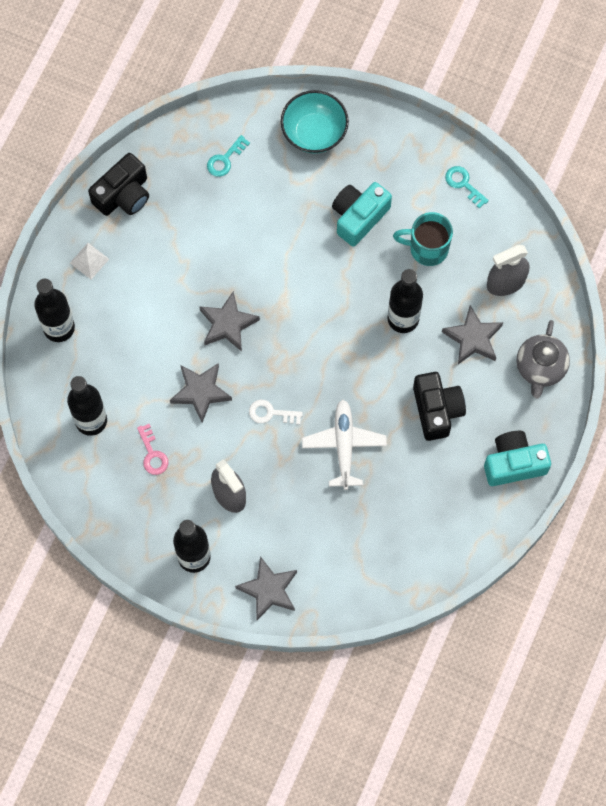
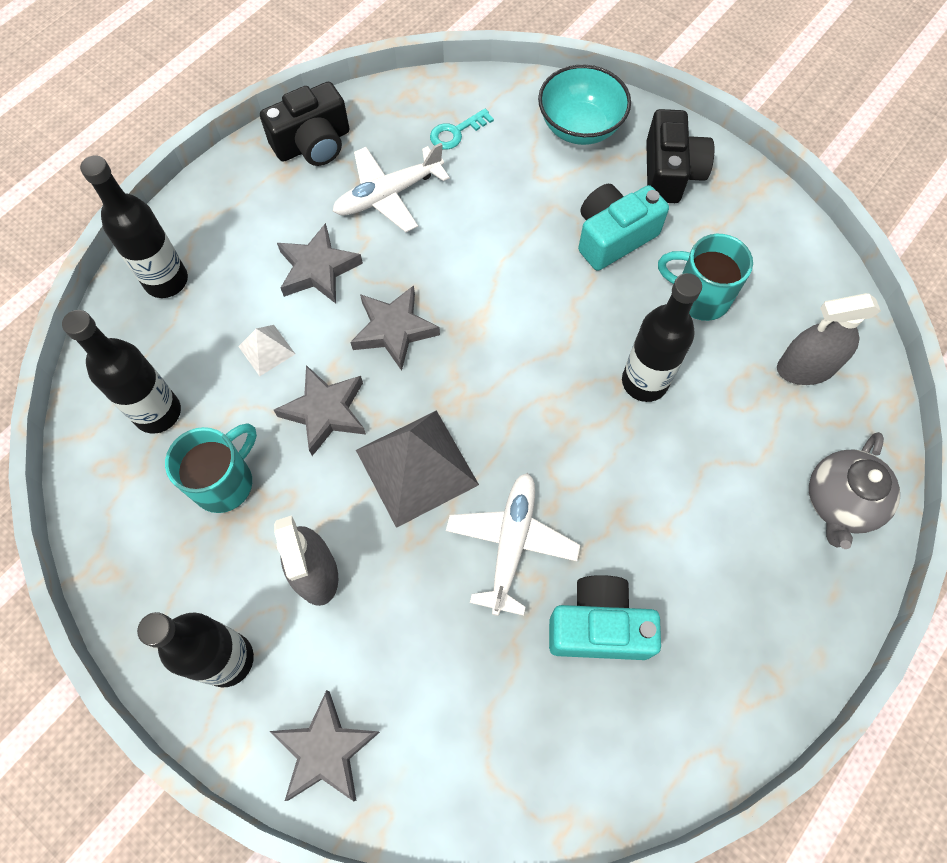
camera: 15 degrees right, 5 degrees down
(89, 261) = (239, 209): white pyramid -> white pyramid (266, 350)
(152, 454) = (225, 482): pink key -> turquoise mug
(192, 223) = (388, 195): none -> white plane
(271, 413) = (416, 467): white key -> grey pyramid
(437, 410) = (667, 526): black camera -> black camera (670, 173)
(463, 184) = (767, 229): turquoise key -> none
(473, 338) = (742, 433): grey star -> grey star (318, 269)
(514, 463) = (774, 643): turquoise camera -> turquoise camera (598, 626)

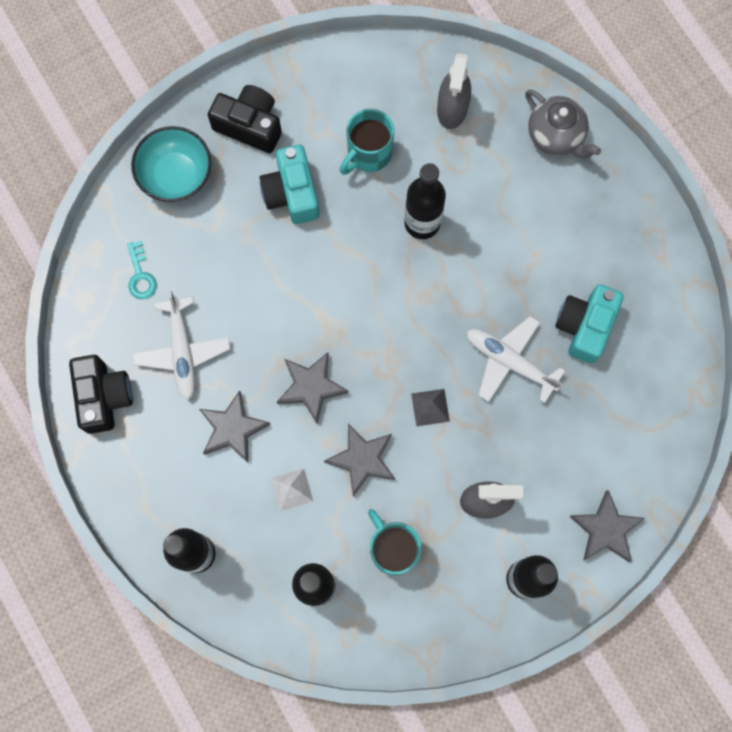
camera: 70 degrees left, 10 degrees up
(416, 467) = (430, 407): grey pyramid -> grey pyramid, size x0.48

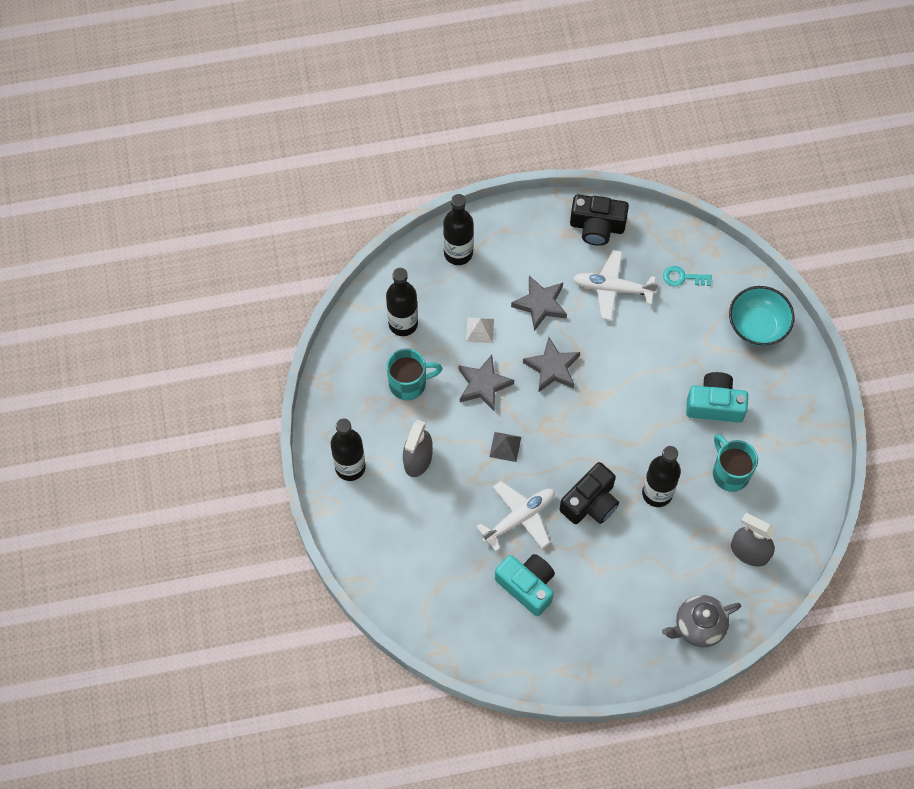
camera: 110 degrees right, 10 degrees down
(249, 125) = (783, 392): black camera -> black camera (590, 502)
(605, 529) = (363, 539): grey star -> none

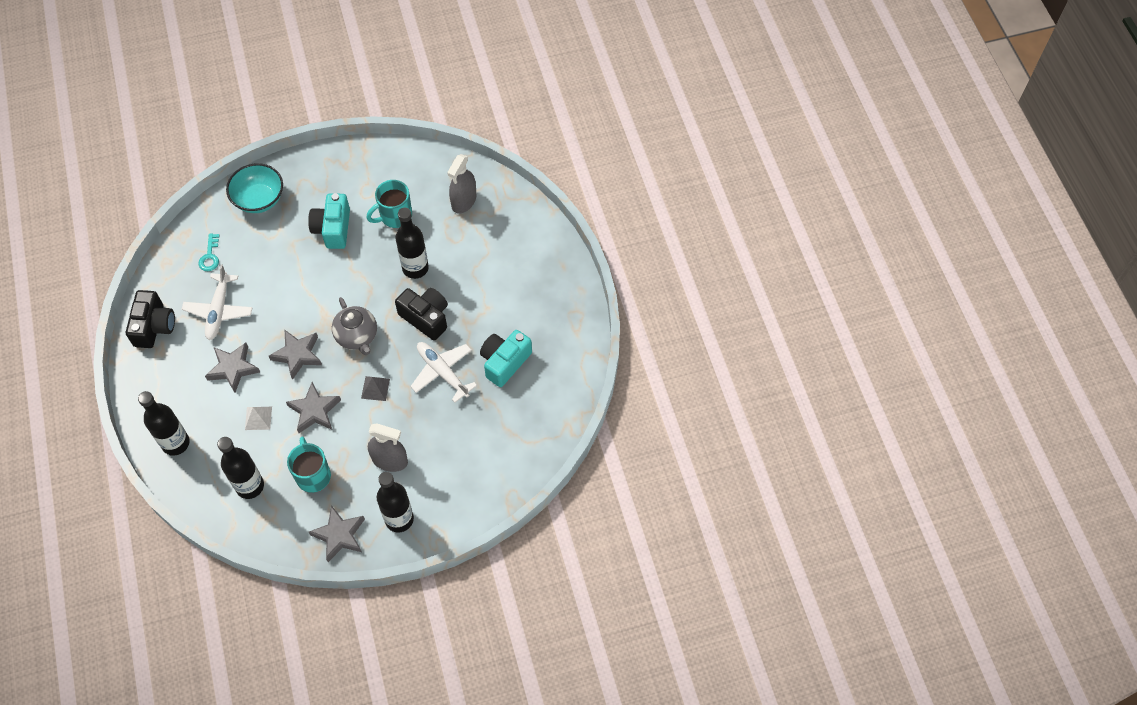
camera: 95 degrees left, 5 degrees down
(339, 409) = (339, 535): none -> grey star
(698, 626) = (530, 234): grey teapot -> grey teapot (357, 336)

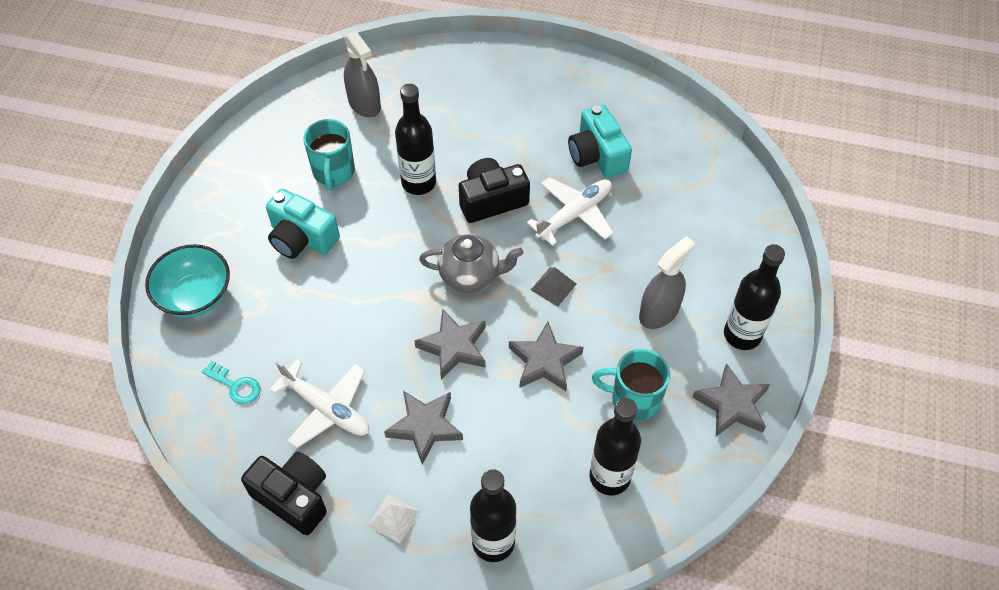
camera: 60 degrees left, 5 degrees down
(258, 418) = (516, 427): white pyramid -> white pyramid (393, 518)
(442, 372) = (574, 214): white plane -> white plane turned 150 degrees clockwise

